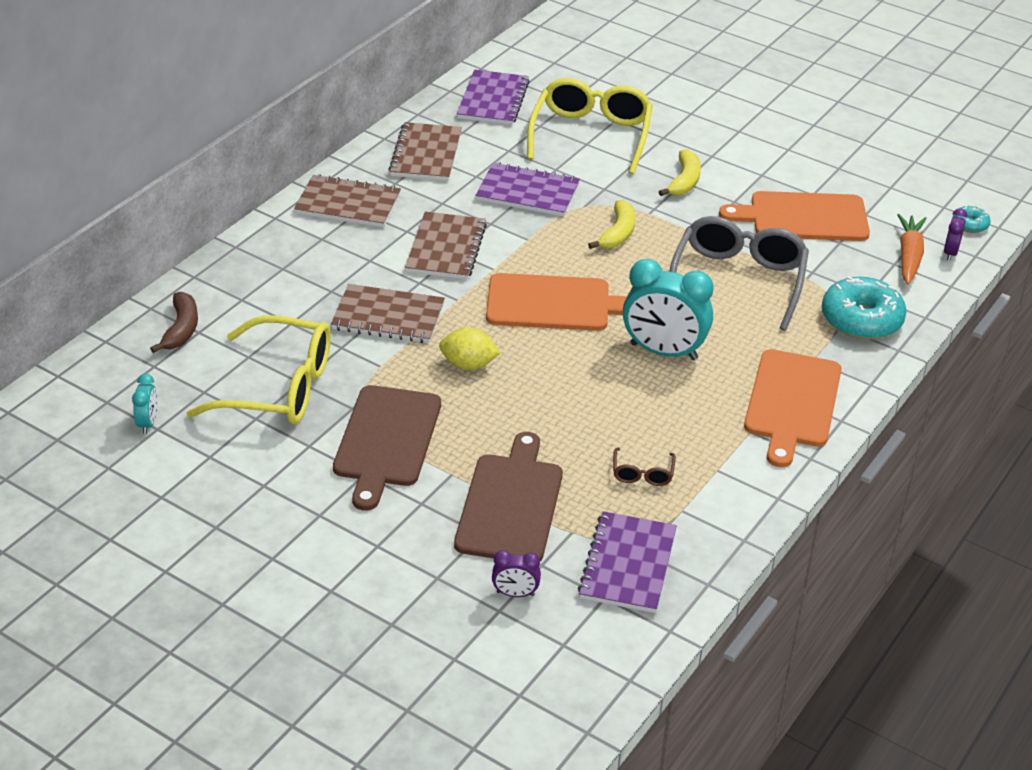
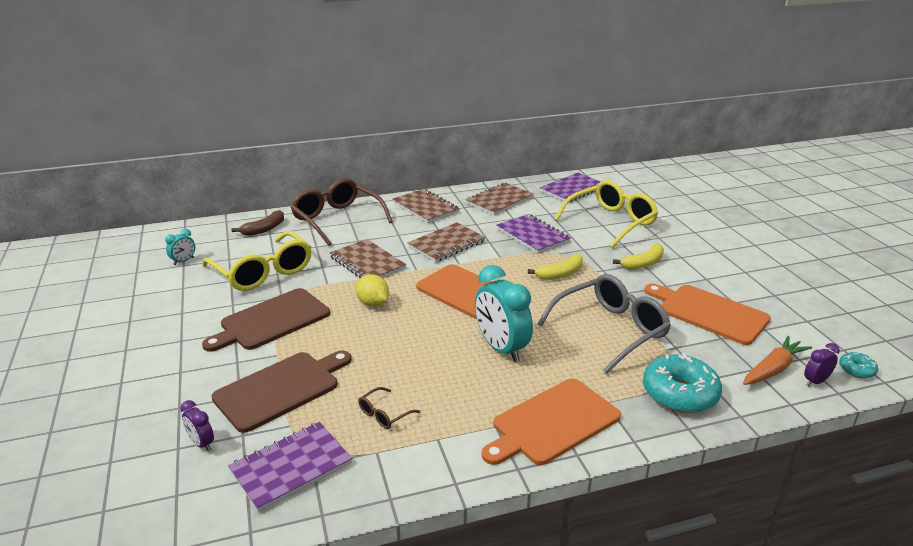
camera: 40 degrees right, 10 degrees down
(258, 272) = (337, 219): none -> brown glasses

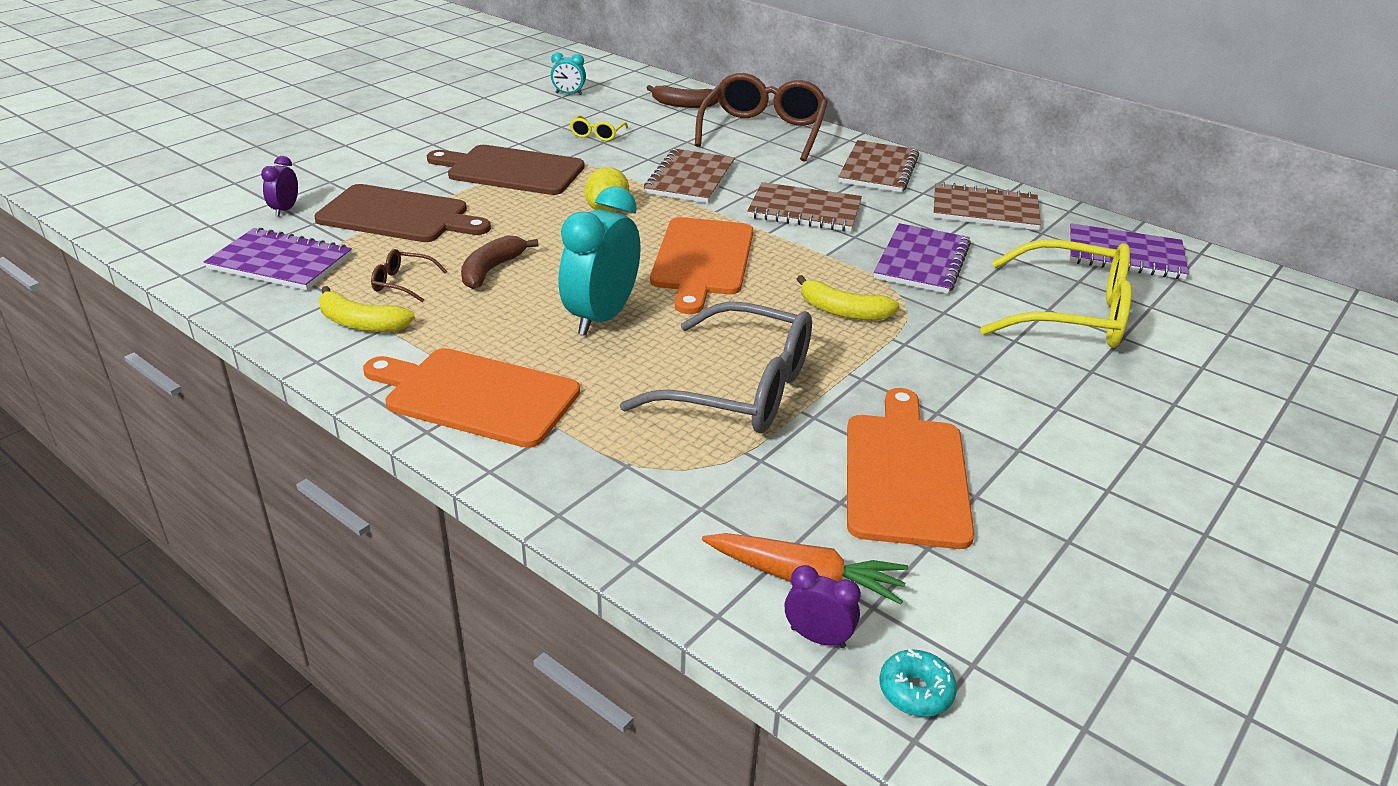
camera: 55 degrees right, 5 degrees up
(263, 272) = (597, 134): yellow glasses -> yellow glasses, size x0.42
(404, 371) = (491, 270): none -> brown banana
(643, 263) = (978, 375): yellow banana -> yellow banana (361, 323)
(679, 394) = (637, 488): turquoise donut -> none

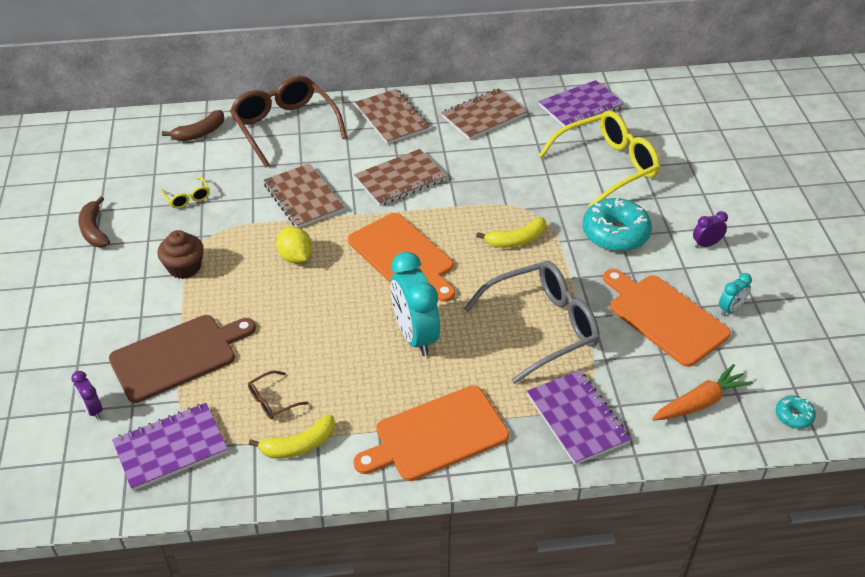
camera: 45 degrees left, 10 degrees up
(491, 270) = (305, 351): brown banana -> brown banana (94, 230)
(511, 170) = (184, 267): brown cutting board -> brown cupcake
(569, 94) = (105, 172): turquoise clock -> turquoise clock (730, 309)
(818, 637) = (739, 424): purple clock -> purple clock (706, 244)
(922, 261) = (504, 177): purple notebook -> purple notebook (577, 418)
(976, 370) = (615, 234): none -> turquoise donut

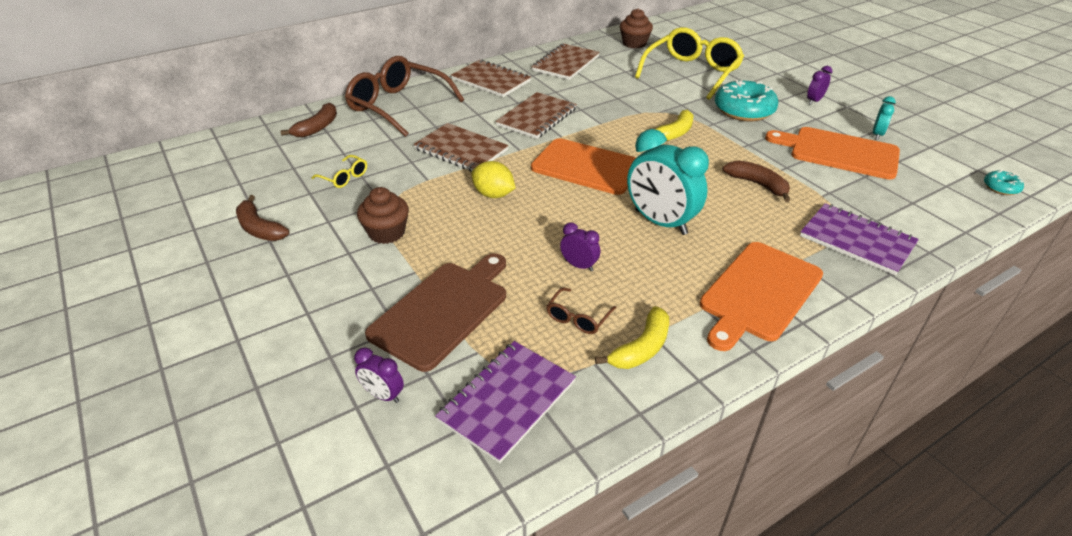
camera: 25 degrees left, 5 degrees down
(311, 354) = (579, 265): none -> purple clock
(542, 327) = (757, 184): grey glasses -> brown banana
(581, 107) = (634, 43): purple notebook -> brown cupcake
(700, 402) = (930, 199): orange carrot -> none

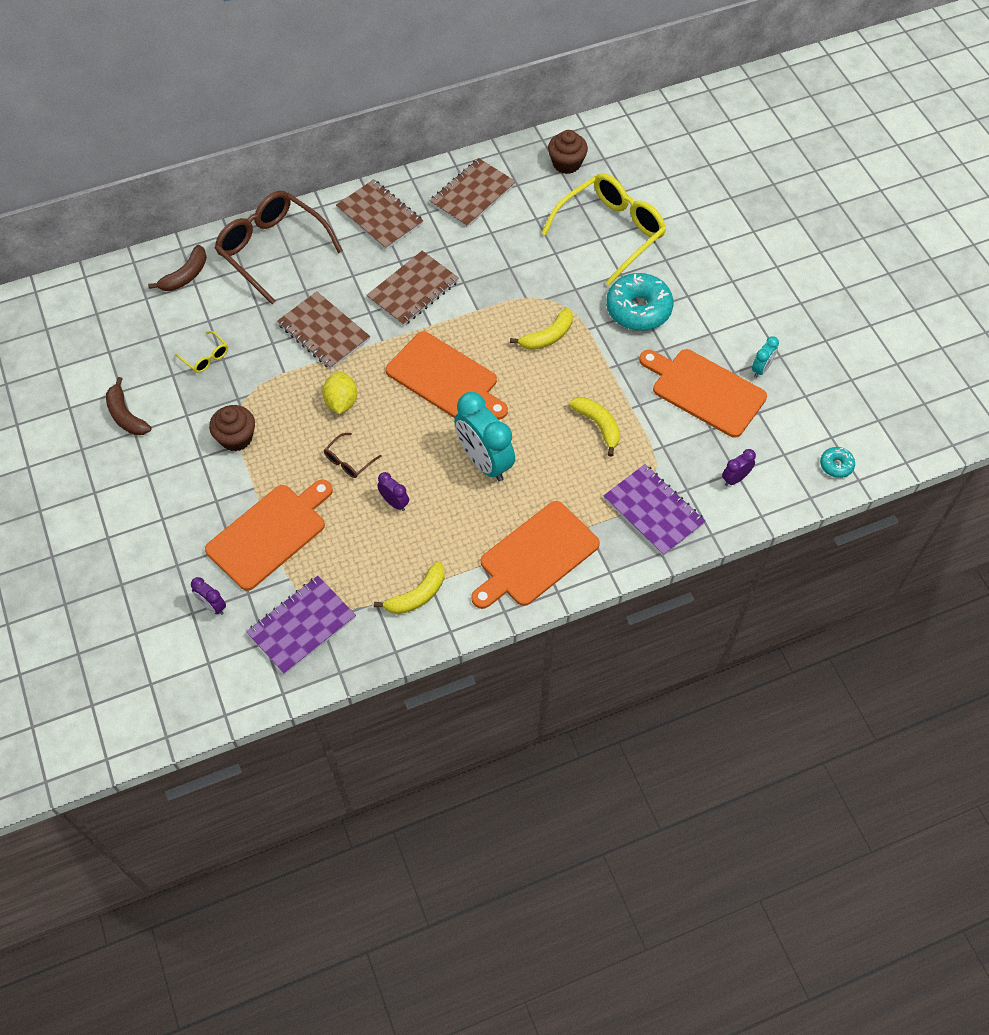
camera: 10 degrees right, 20 degrees up
(442, 310) = (270, 533): brown cutting board -> orange cutting board
(493, 194) = (341, 402): yellow lemon -> yellow lemon turned 45 degrees clockwise
(578, 318) = (376, 558): brown glasses -> brown glasses (349, 461)
(757, 184) = (598, 425): brown banana -> yellow banana
(814, 101) = (724, 303): purple clock -> purple clock (735, 479)

